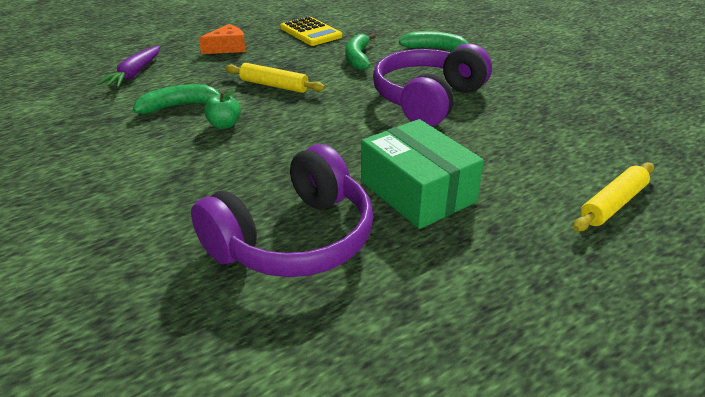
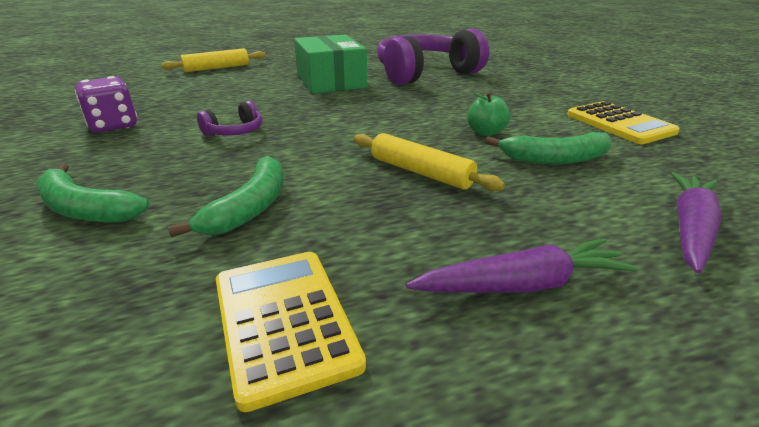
camera: 165 degrees left, 5 degrees down
(90, 153) = (619, 124): none -> yellow calculator
(227, 48) = (522, 285): orange cheese -> purple carrot
(428, 100) = (235, 132): purple headphones -> purple headphones, size x0.41
(529, 93) = (113, 125): none -> purple dice

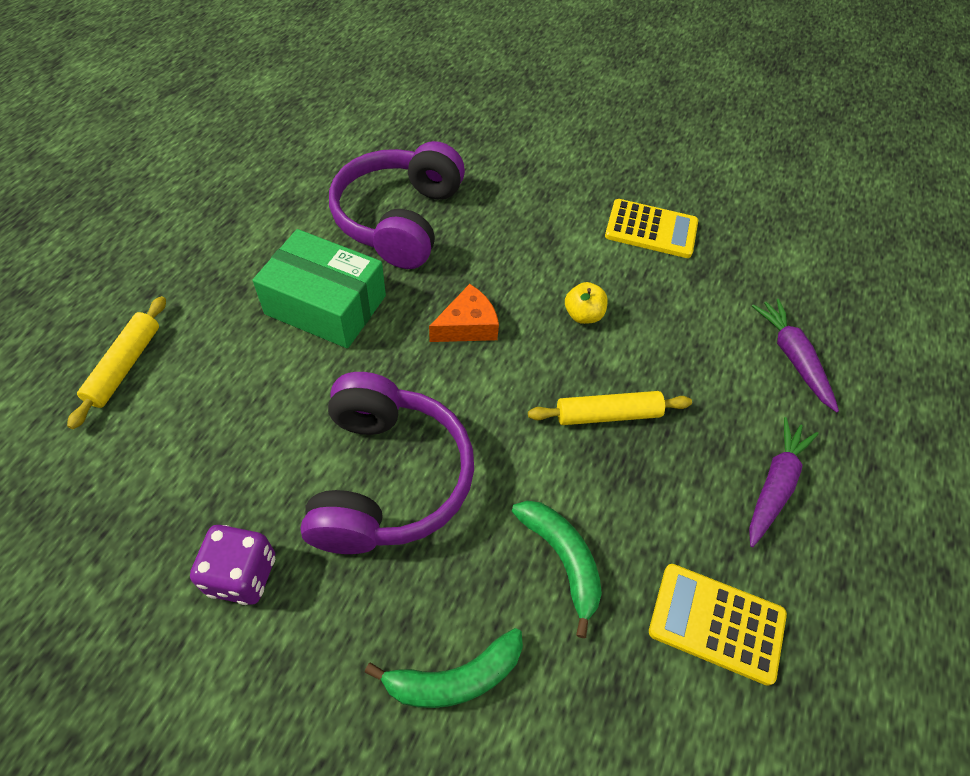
camera: 50 degrees left, 25 degrees up
(235, 132) = (387, 478): purple headphones -> purple headphones, size x2.42
(393, 109) = (467, 326): none -> orange cheese
(486, 132) = (583, 315): green apple -> yellow apple
(555, 159) = (664, 323): green banana -> none

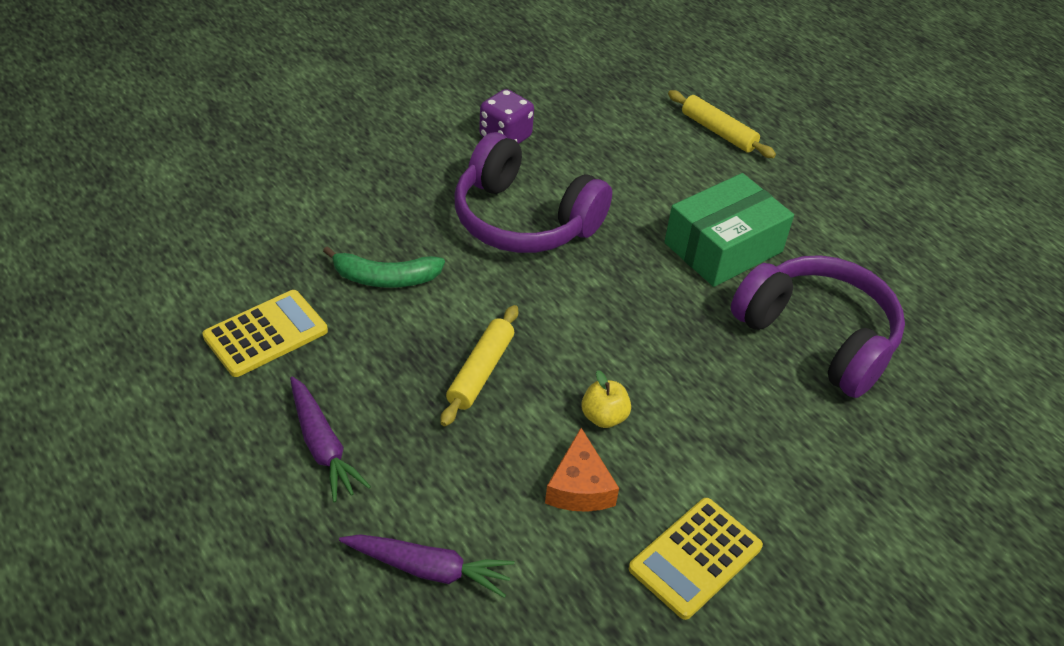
camera: 120 degrees right, 10 degrees down
(455, 678) = (360, 195): green banana -> none
(467, 326) = (643, 326): orange cheese -> orange cheese (579, 487)

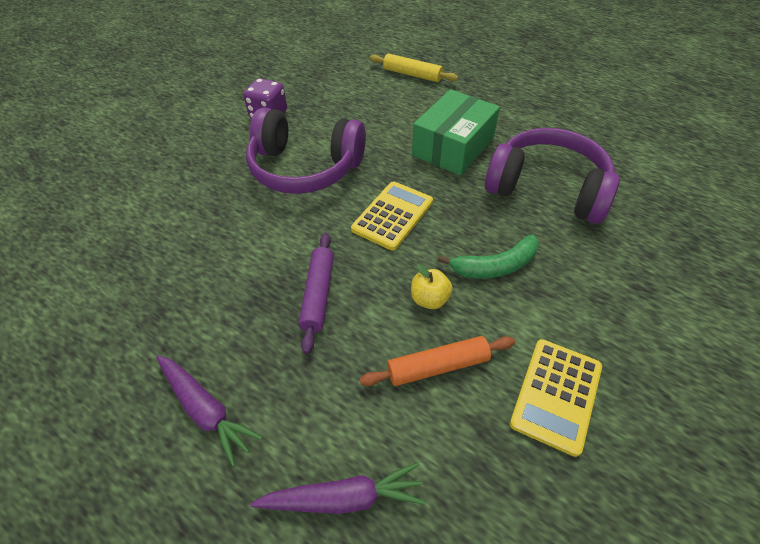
camera: 15 degrees left, 5 degrees up
(266, 334) = (125, 322): yellow calculator -> yellow calculator (393, 216)
(385, 278) = (214, 243): green banana -> green banana (495, 266)
(481, 371) = (318, 294): yellow rolling pin -> purple rolling pin
(579, 487) = (437, 366): orange cheese -> orange rolling pin

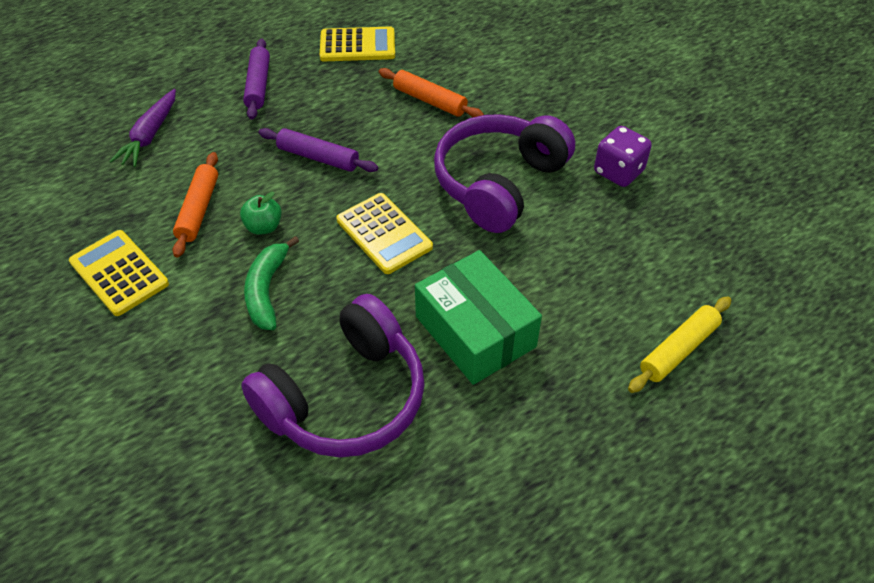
camera: 110 degrees right, 0 degrees up
(107, 332) = (357, 45): none -> yellow calculator
(205, 237) = (430, 100): none -> orange rolling pin
(206, 410) = (258, 85): purple carrot -> purple rolling pin
(429, 299) = (264, 227): yellow apple -> green apple

